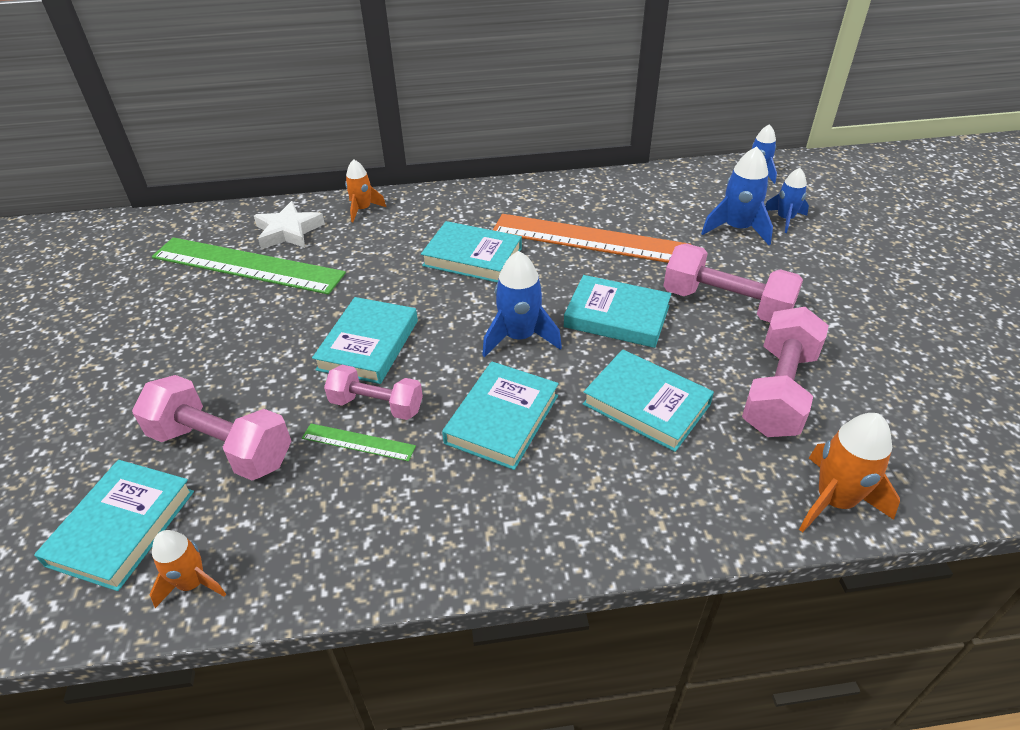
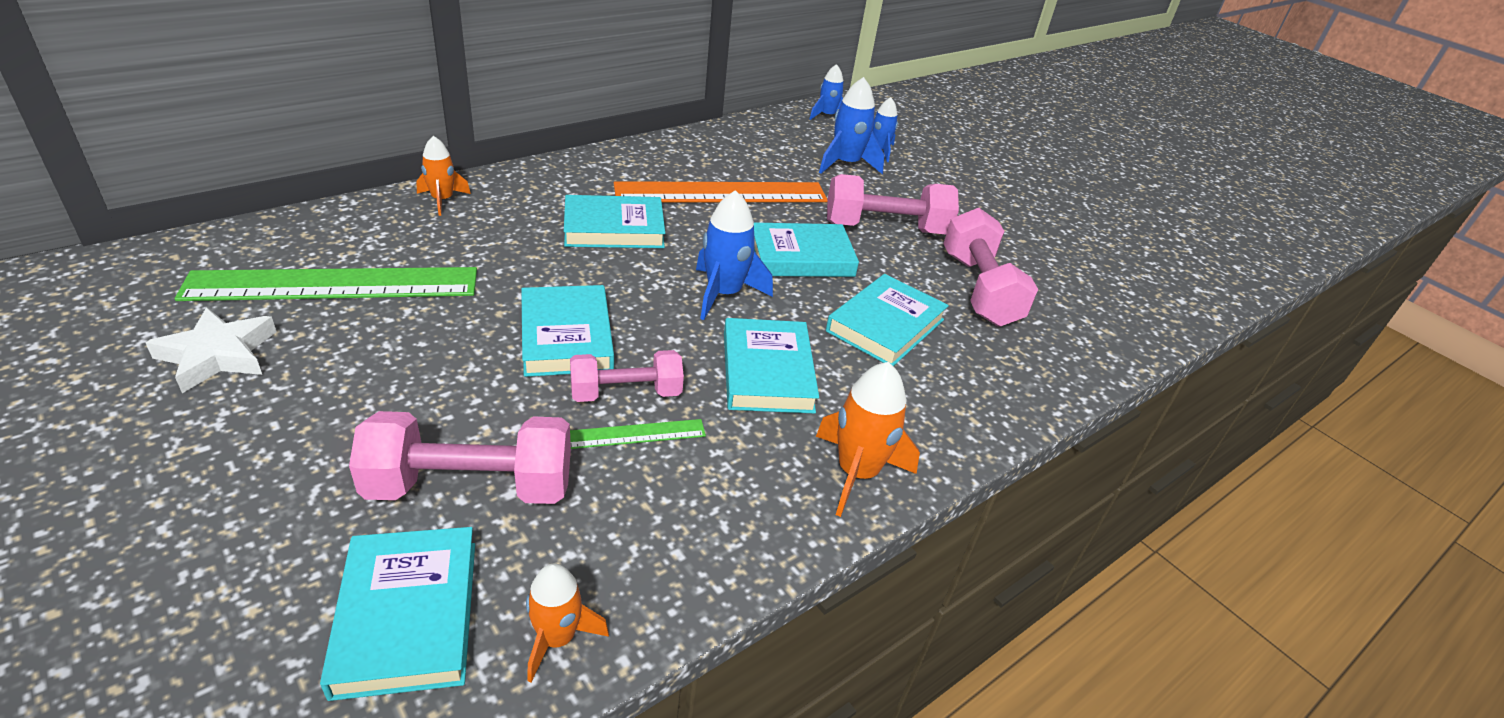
camera: 35 degrees left, 5 degrees down
(288, 231) = (361, 238): white star -> white star (217, 355)
(646, 404) = (885, 325): turquoise book -> turquoise book turned 60 degrees counterclockwise
(834, 501) = (1080, 362): orange rocket -> orange rocket (857, 473)

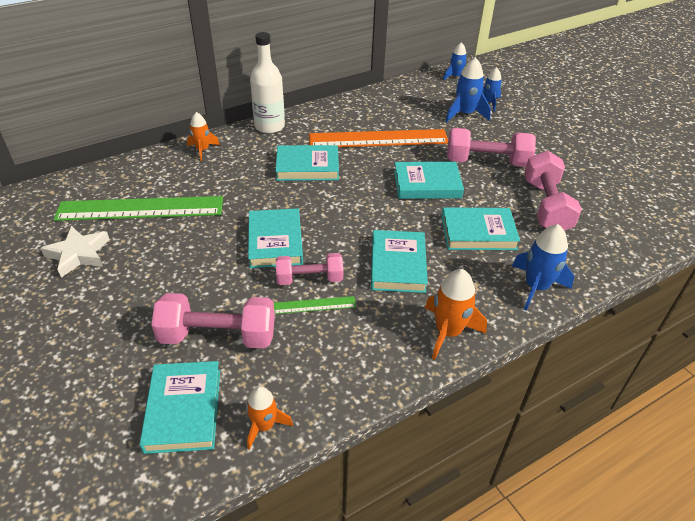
camera: 10 degrees right, 5 degrees up
(551, 171) = (269, 126): none -> white bottle
(724, 294) = (374, 212): blue rocket -> blue rocket (536, 287)
(885, 325) = (478, 233): turquoise book -> turquoise book turned 45 degrees clockwise

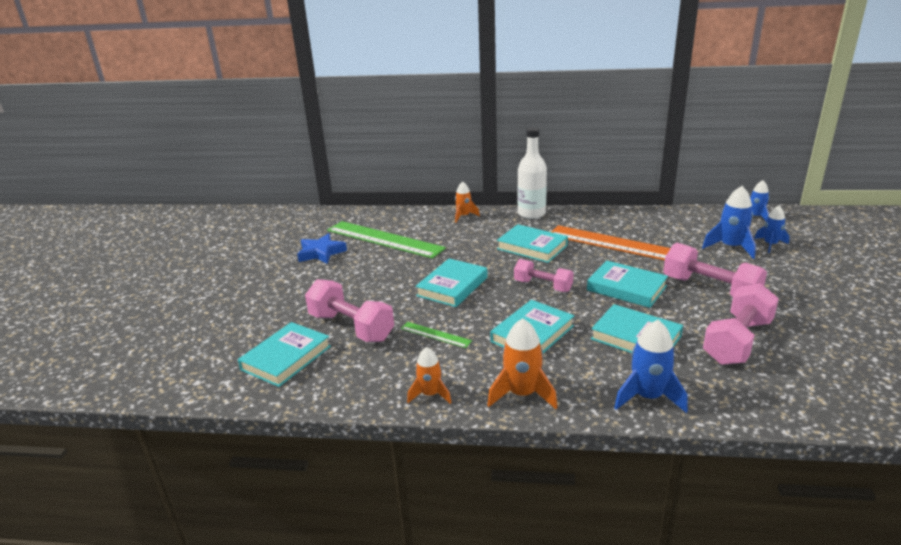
camera: 40 degrees right, 15 degrees down
(78, 254) = (321, 253): white star -> blue star
(264, 426) = (321, 389): orange rocket -> orange rocket (430, 394)
(309, 279) = (451, 317): pink dumbbell -> pink dumbbell (543, 286)

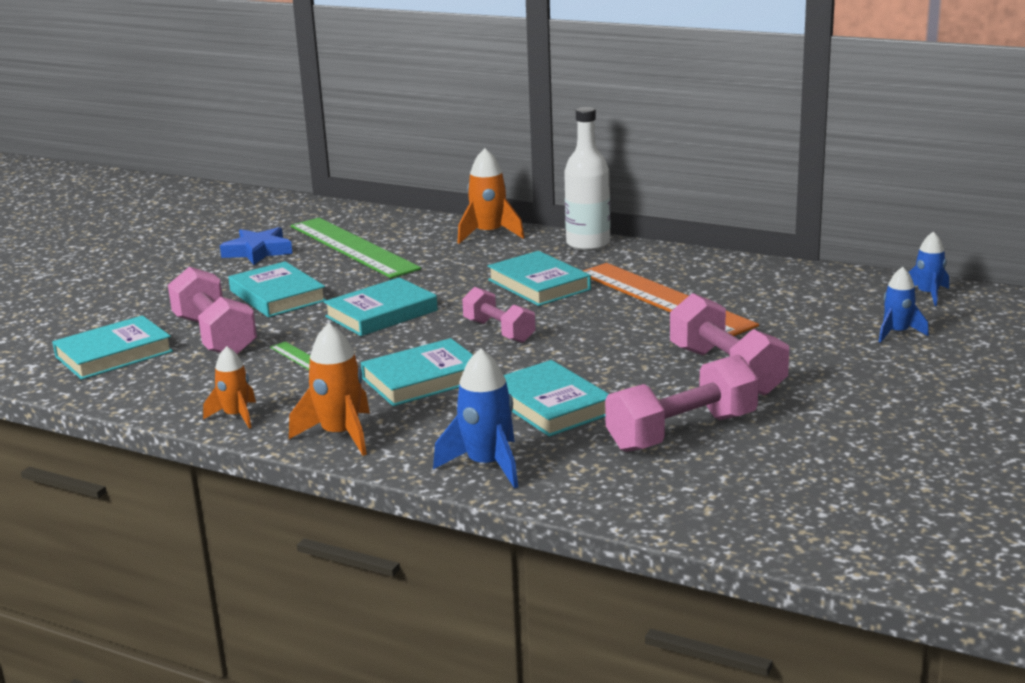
camera: 20 degrees right, 5 degrees down
(464, 216) = (489, 234): orange rocket -> orange rocket, size x1.53
(626, 288) = (609, 351): turquoise book -> turquoise book (277, 296)
(730, 247) = (830, 327): blue rocket -> none

